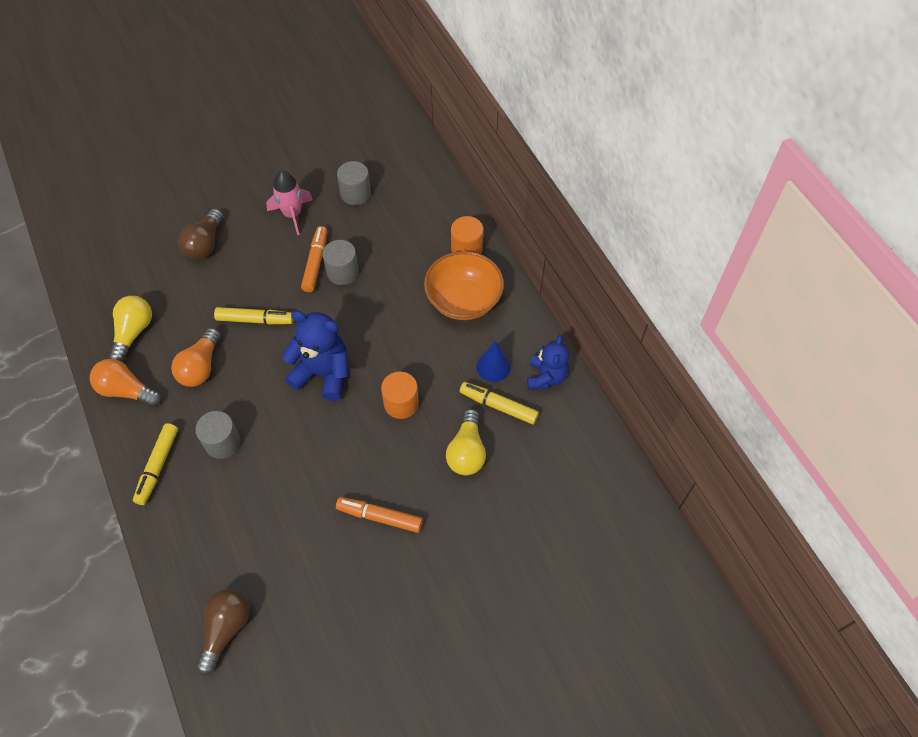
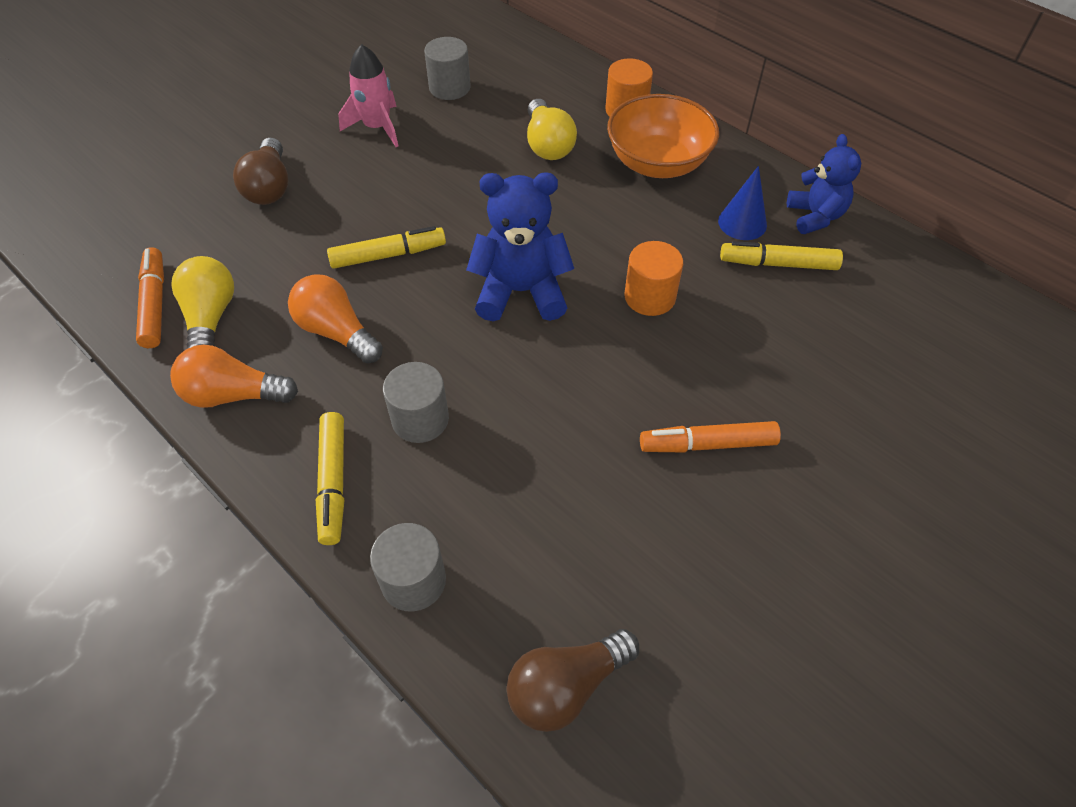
camera: 20 degrees left, 5 degrees down
(201, 367) = (337, 332): orange light bulb -> orange light bulb turned 135 degrees clockwise
(225, 629) = (566, 686): brown light bulb -> brown light bulb turned 120 degrees counterclockwise
(315, 263) = (438, 171): orange marker -> orange marker (155, 304)
(342, 272) = (481, 172): grey cylinder -> grey cylinder (413, 580)
(467, 451) = (773, 327): yellow light bulb -> yellow light bulb (548, 144)

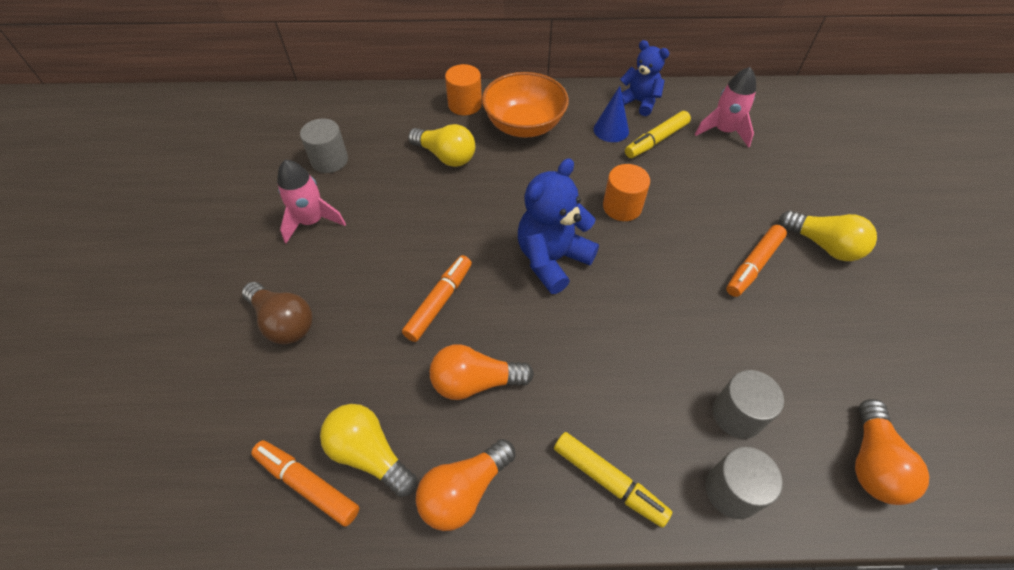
camera: 45 degrees left, 0 degrees up
(388, 255) = (439, 302): yellow marker -> orange marker
(420, 419) = (602, 389): grey cylinder -> grey cylinder (737, 414)
(566, 686) = (872, 462): brown light bulb -> orange light bulb
(819, 489) = (823, 245): none -> yellow light bulb
(875, 306) = (724, 131): none -> pink rocket

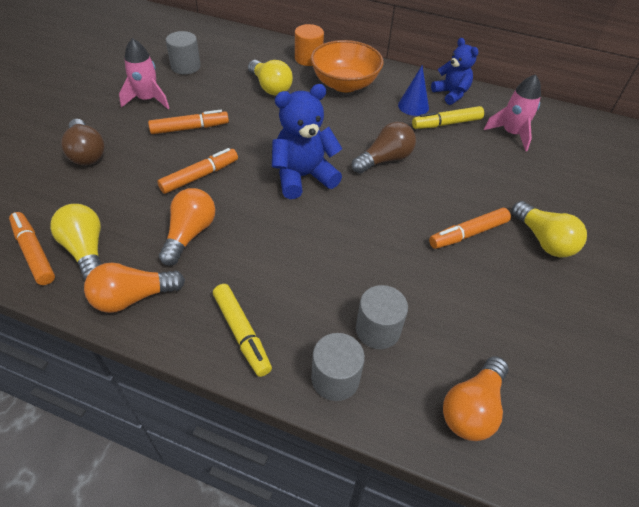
camera: 20 degrees right, 5 degrees down
(387, 243) = (189, 128): none -> orange marker
(475, 382) = (189, 234): orange light bulb -> orange light bulb turned 90 degrees clockwise
(622, 207) = (384, 159): orange cylinder -> brown light bulb

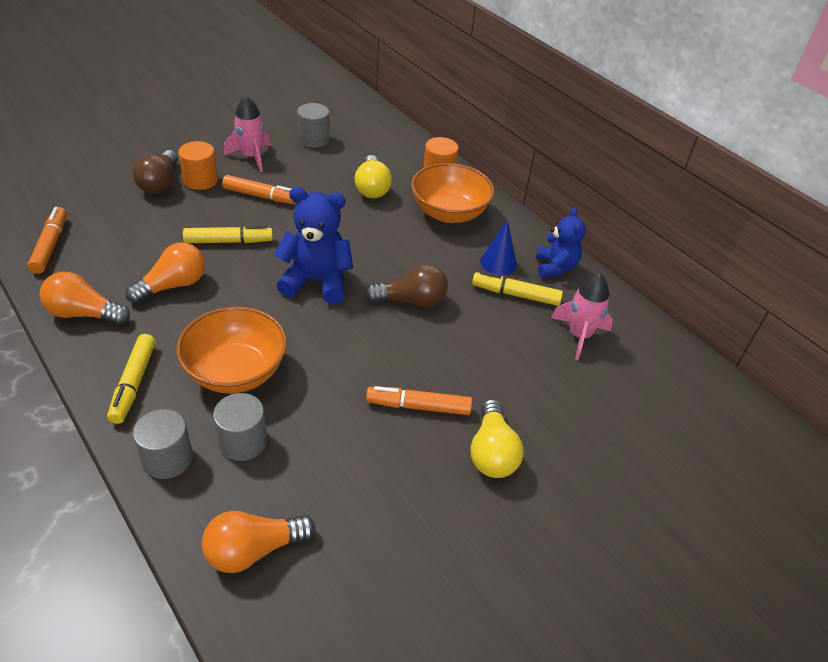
camera: 30 degrees right, 5 degrees down
(86, 250) = (86, 261): yellow light bulb -> none
(122, 136) = (200, 180): none -> orange cylinder
(199, 176) = (228, 241): orange marker -> yellow marker
(315, 278) = (236, 371): none -> orange bowl

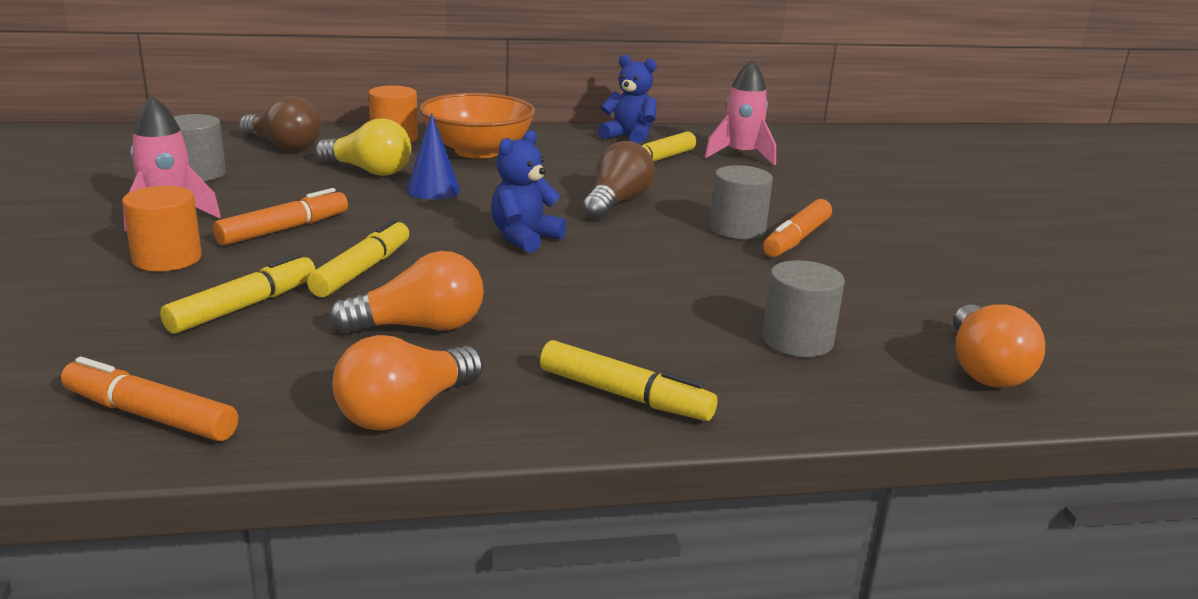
camera: 60 degrees left, 20 degrees down
(160, 183) = (119, 289): brown light bulb -> brown light bulb (284, 146)
(163, 224) = (243, 307): none -> yellow marker
(167, 458) = (802, 396): grey cylinder -> grey cylinder (737, 229)
(173, 285) = (419, 327): orange light bulb -> orange light bulb turned 90 degrees clockwise
(236, 371) = (659, 319): orange bowl -> none
(316, 281) = (524, 238): blue teddy bear -> blue teddy bear, size x0.67
(492, 452) = (882, 225): yellow light bulb -> none
(498, 263) = (595, 154): blue cone -> blue cone (433, 190)

